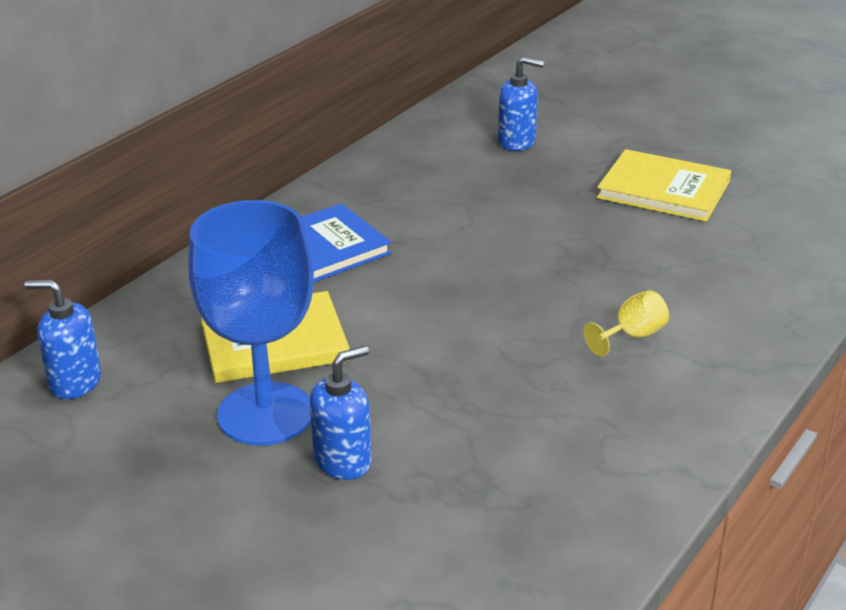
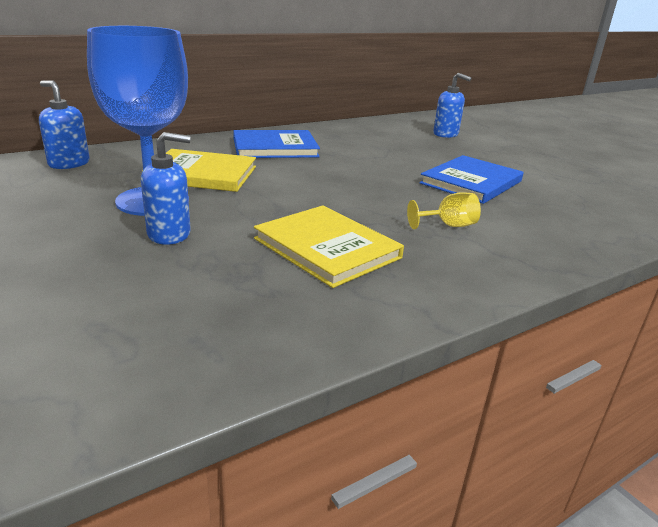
camera: 20 degrees right, 5 degrees down
(611, 244) = (471, 182): none -> blue book
(663, 189) = (529, 168): yellow book -> yellow book (327, 248)

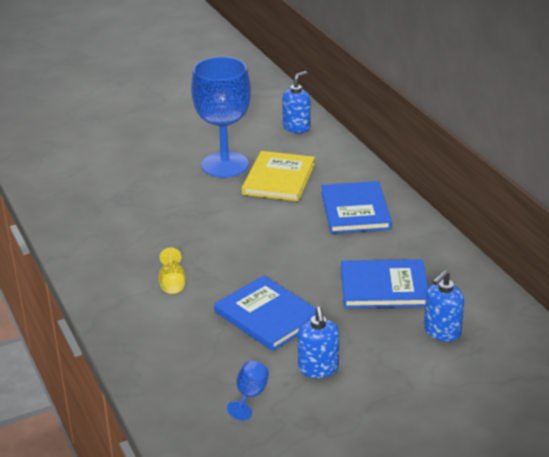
camera: 100 degrees right, 5 degrees up
(169, 234) = (173, 175): blue soap dispenser -> blue soap dispenser (318, 368)
(327, 248) = (145, 228): yellow book -> none
(398, 145) = (384, 287): none -> blue book
(588, 189) = (250, 396): none -> blue goblet

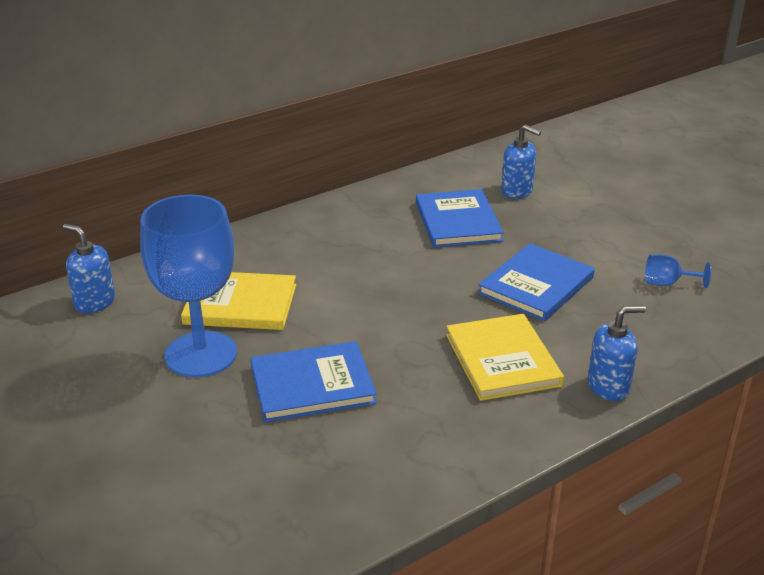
camera: 100 degrees left, 0 degrees up
(172, 283) = (502, 360): yellow goblet -> yellow book
(318, 368) = (604, 249): blue soap dispenser -> blue soap dispenser (608, 386)
(355, 210) = (312, 245): blue book -> blue book (312, 385)

